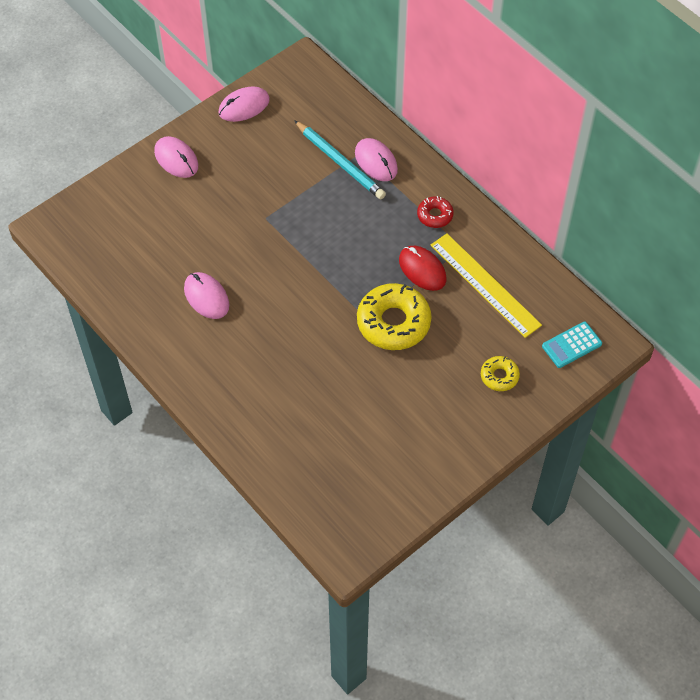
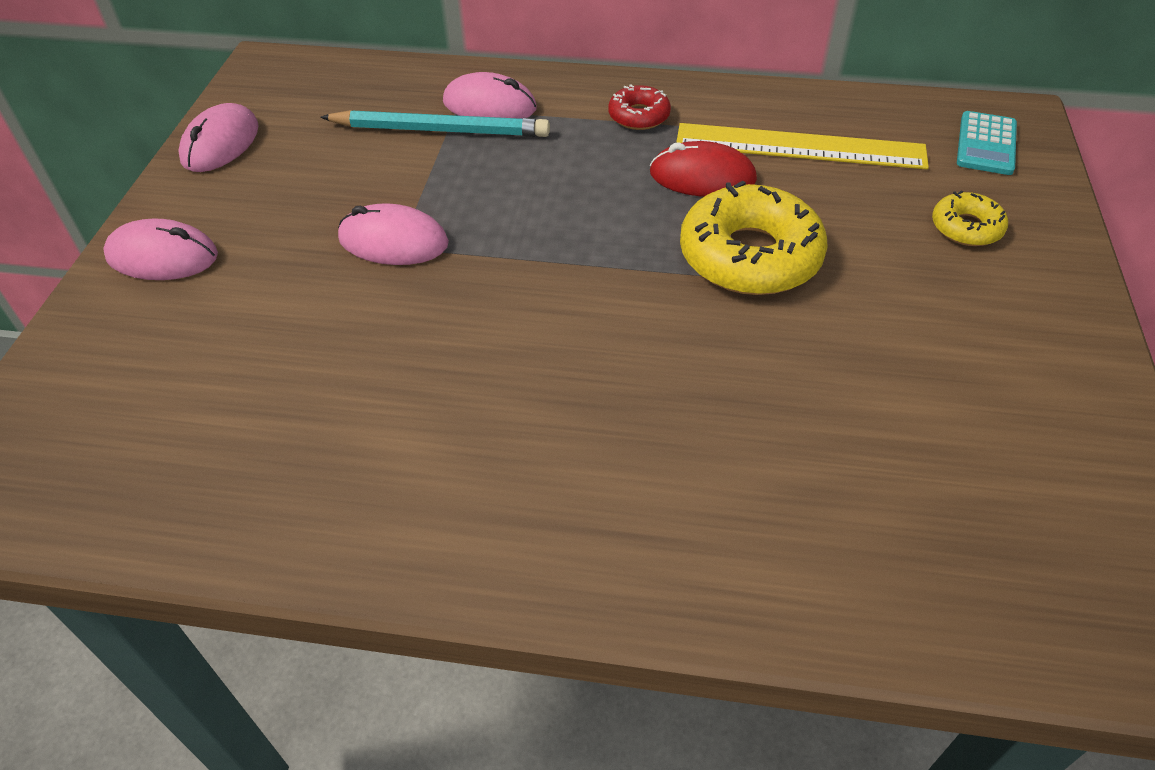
camera: 40 degrees left, 10 degrees down
(206, 297) = (416, 409): pink mouse -> pink mouse (393, 241)

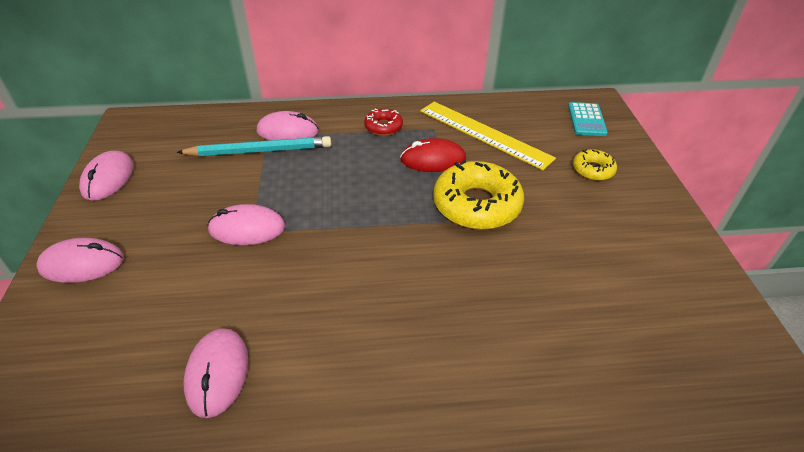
camera: 15 degrees left, 5 degrees down
(304, 430) = (217, 373): none -> pink mouse
(800, 146) = (484, 134): yellow ruler -> yellow ruler turned 45 degrees clockwise

